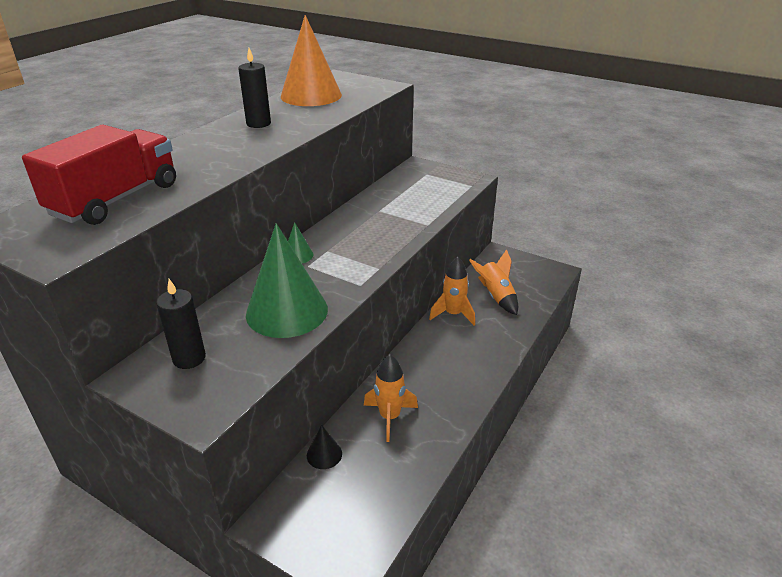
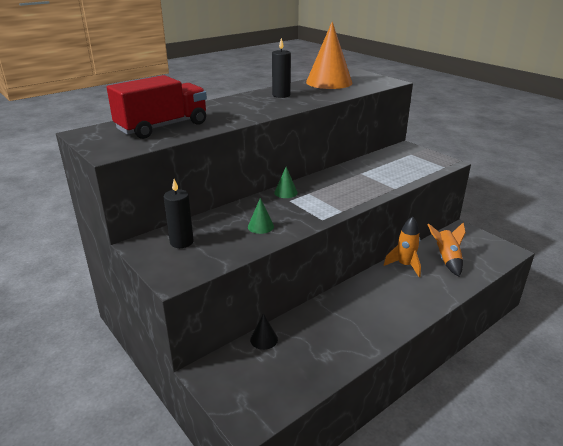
camera: 20 degrees right, 5 degrees down
(287, 311) = (260, 226): green cone -> green cone, size x0.43
(389, 417) = (323, 326): orange rocket -> none

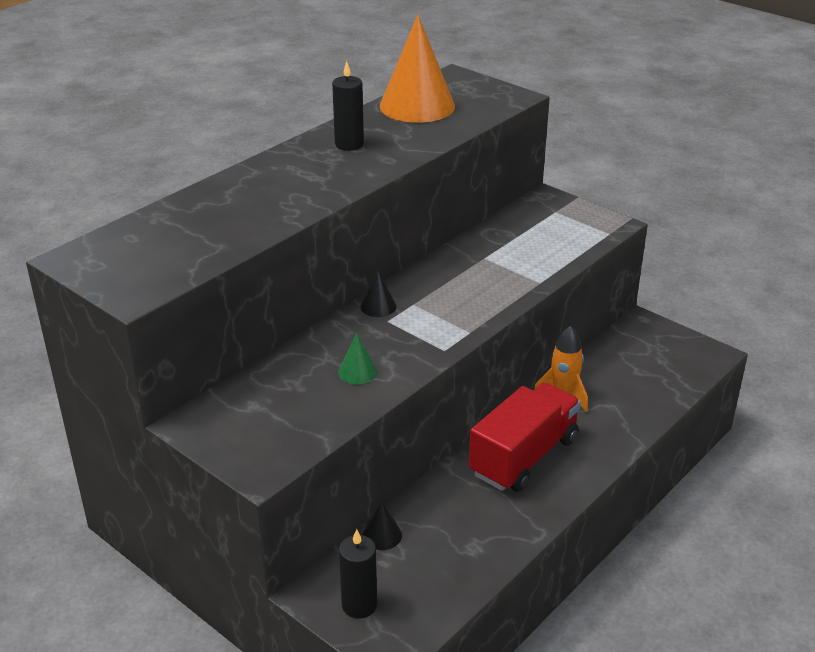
camera: 10 degrees left, 5 degrees up
(163, 127) = (190, 234): red truck -> red truck (524, 456)
(181, 242) = (250, 411): black candle -> black candle (359, 605)
(285, 192) = (378, 306): green cone -> black cone
(446, 260) = (623, 379): orange rocket -> none

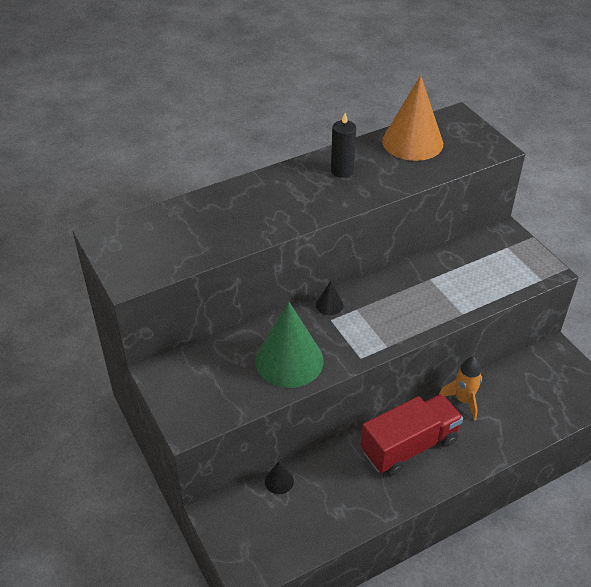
camera: 20 degrees right, 10 degrees up
(357, 372) = (289, 360): green cone -> green cone, size x2.33
(359, 605) = (240, 533): black candle -> none

